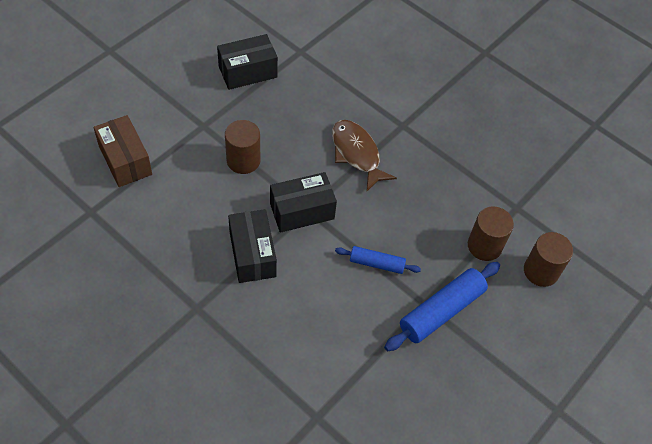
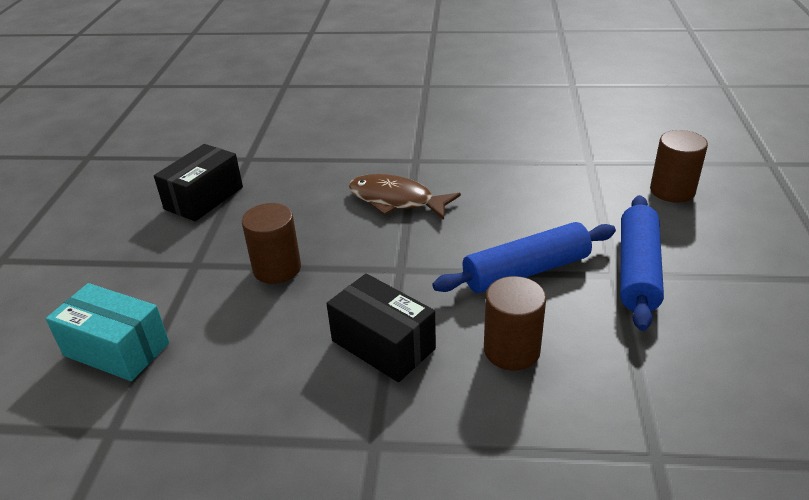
camera: 30 degrees left, 20 degrees down
(125, 160) = (116, 349): brown box -> turquoise box
(302, 211) = (394, 274): black box -> none
(376, 264) = (526, 271): blue rolling pin -> blue rolling pin, size x1.71
(484, 246) = (602, 201): brown cylinder -> brown cylinder (511, 350)

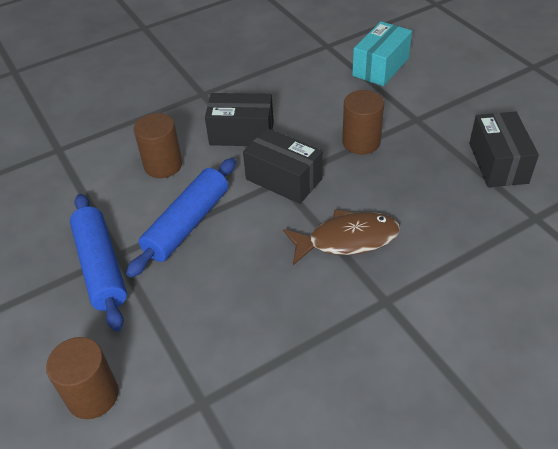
camera: 145 degrees right, 10 degrees up
(116, 349) = (380, 67): turquoise box -> turquoise box turned 45 degrees counterclockwise
(393, 269) = (284, 179): none -> black box

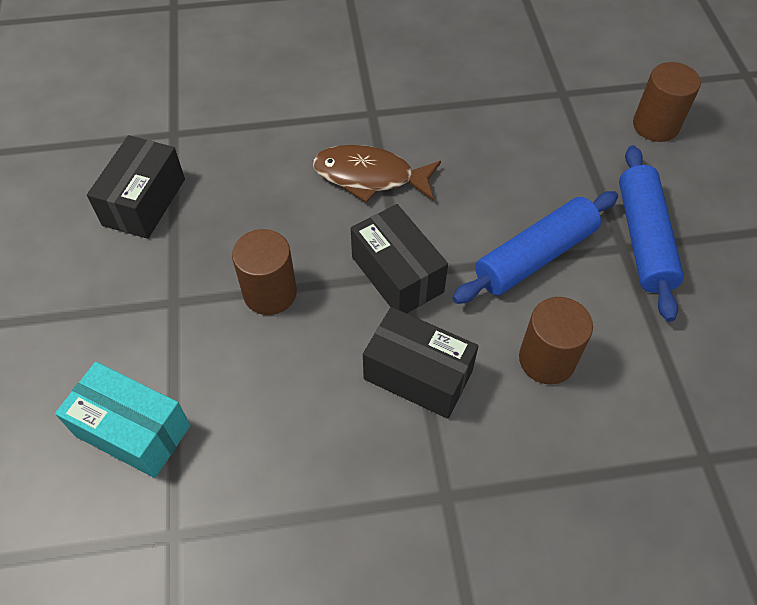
camera: 160 degrees left, 10 degrees up
(380, 67) = (133, 431): turquoise box -> turquoise box turned 60 degrees clockwise

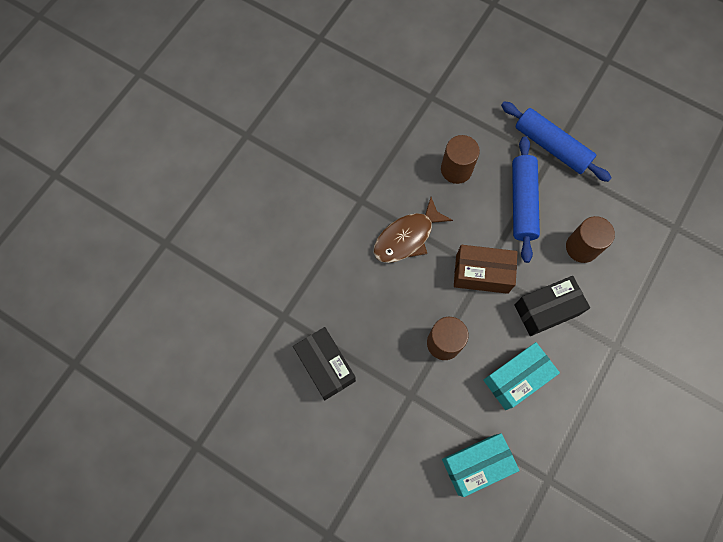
camera: 50 degrees left, 15 degrees up
(290, 401) = (516, 378): none -> turquoise box
(397, 274) = (482, 274): black box -> brown box
(655, 125) = (490, 75): brown cylinder -> brown cylinder (456, 169)

